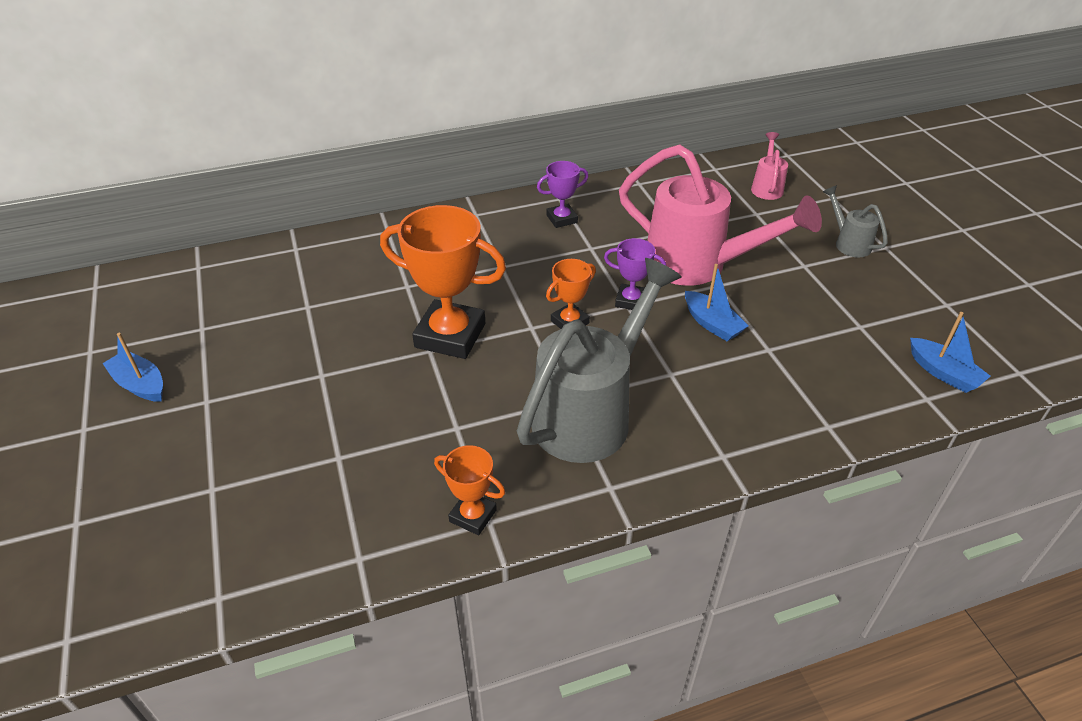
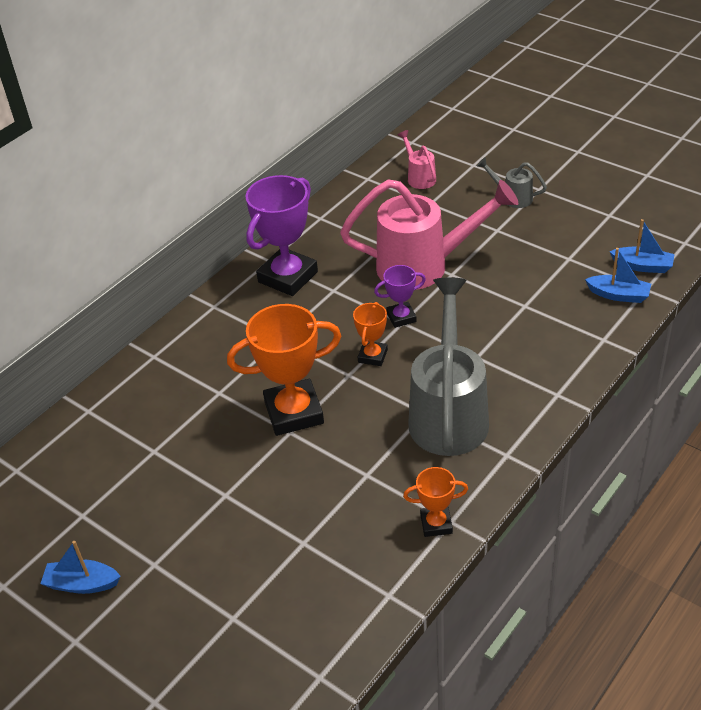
camera: 30 degrees left, 0 degrees up
(562, 219) = (288, 277): purple trophy -> purple trophy, size x1.95
(712, 324) = (472, 306): blue boat -> blue boat (618, 295)

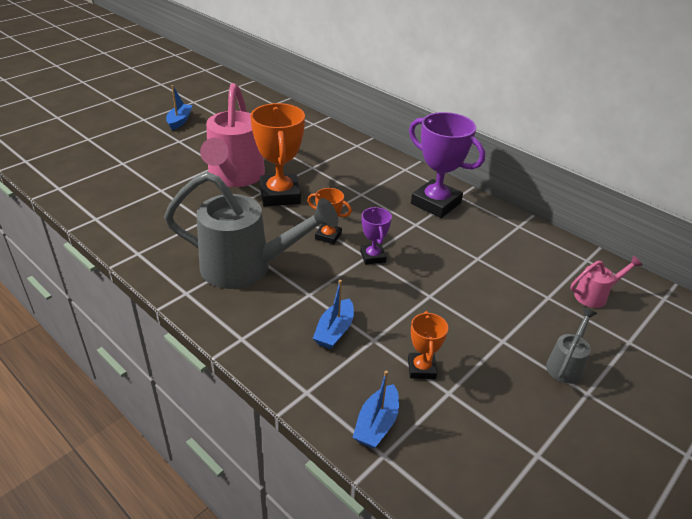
camera: 90 degrees right, 5 degrees down
(425, 266) = (444, 280): pink watering can -> pink watering can (234, 178)
(436, 524) = (139, 246): orange trophy -> orange trophy (421, 368)
(642, 266) = (428, 464): blue boat -> blue boat (334, 331)

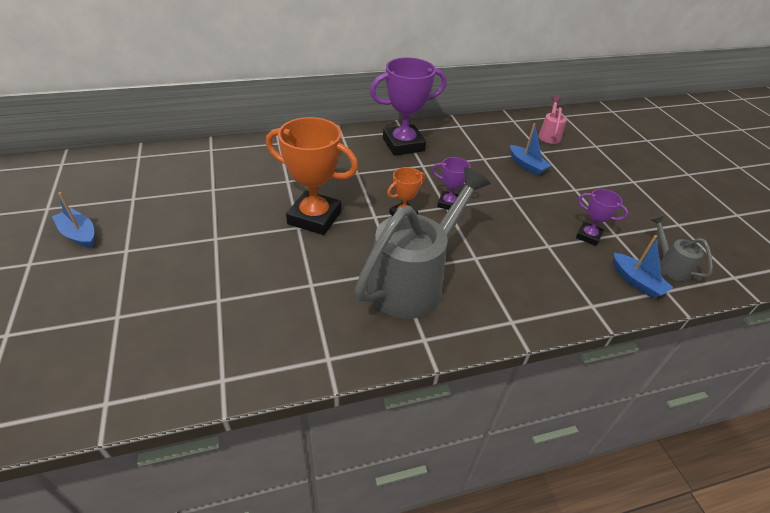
camera: 60 degrees left, 5 degrees up
(234, 178) = (253, 236): pink watering can -> none
(334, 331) = (529, 262): blue boat -> blue boat (526, 165)
(421, 368) = (588, 236): orange trophy -> purple trophy
(566, 364) = (607, 176): grey watering can -> grey watering can (669, 265)

